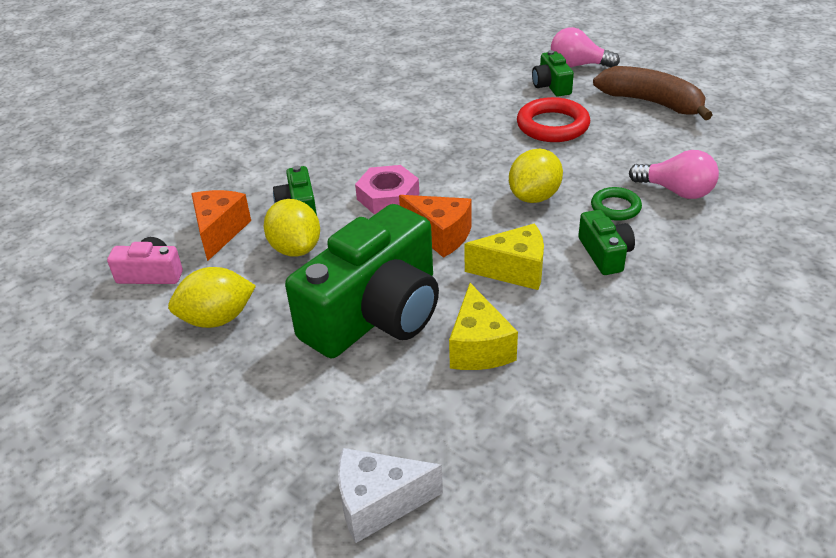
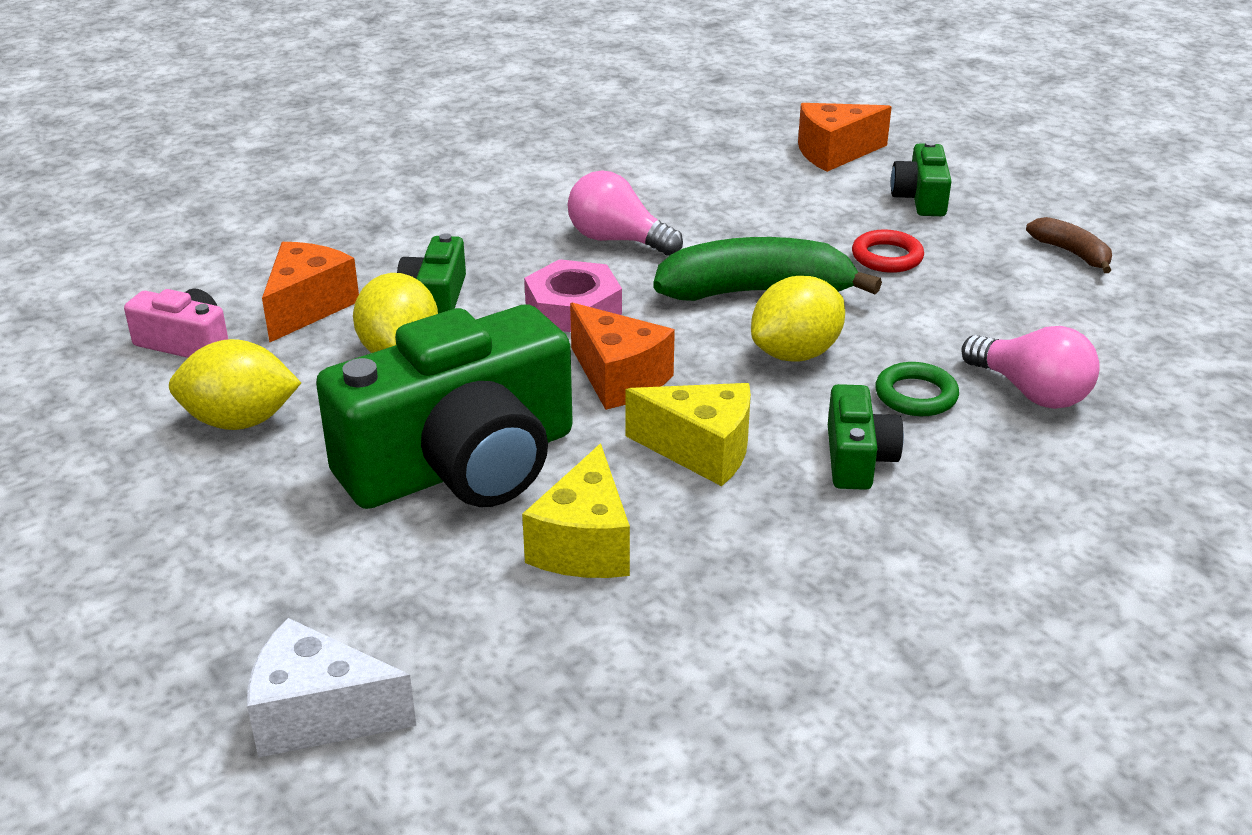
camera: 15 degrees right, 5 degrees down
(487, 67) = (834, 153): none -> orange cheese
(491, 163) = (757, 292): none -> green banana
(552, 125) = (887, 257): red ring -> red ring, size x0.60
(578, 65) = (982, 176): pink light bulb -> pink light bulb (617, 240)
(652, 103) = (1072, 253): brown banana -> brown banana, size x0.51

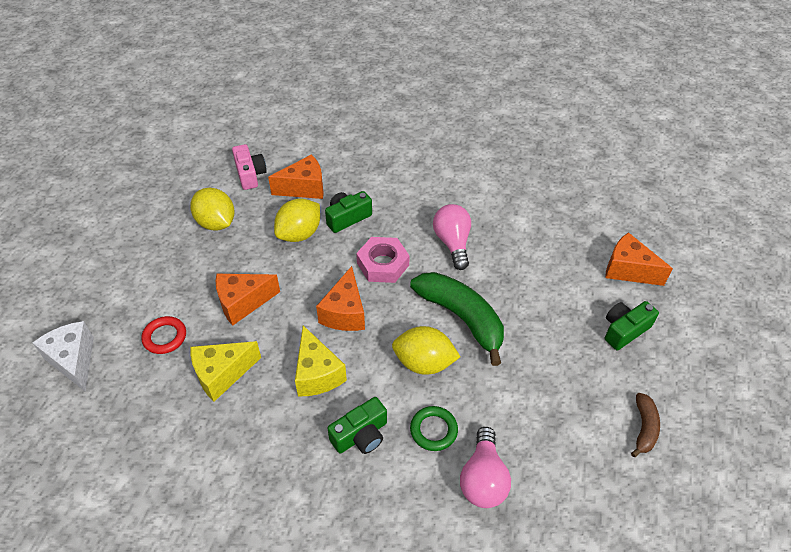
camera: 50 degrees right, 15 degrees up
(462, 464) = (243, 303): green camera -> orange cheese
(887, 257) = (548, 349): red ring -> red ring (165, 337)

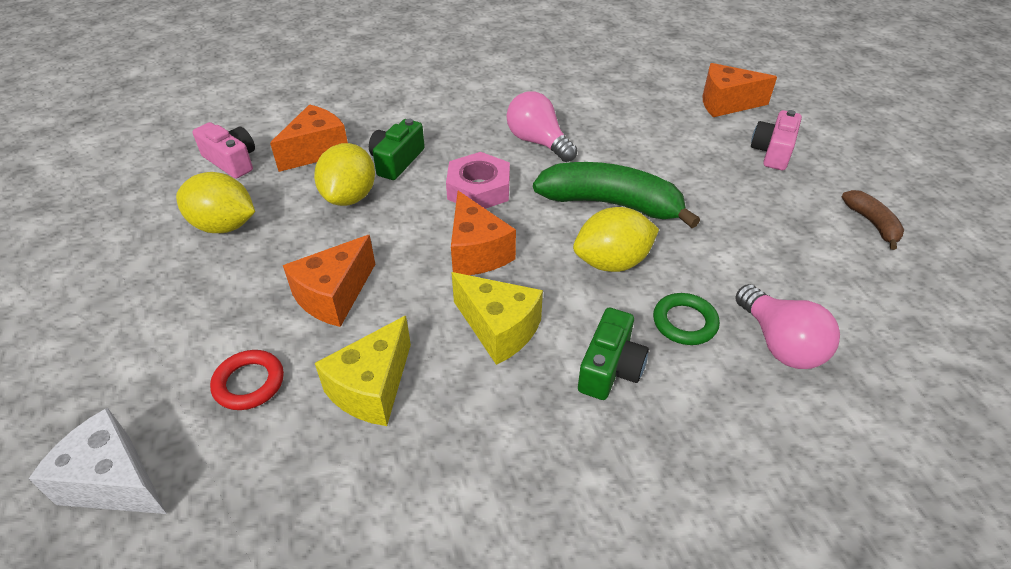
camera: 30 degrees left, 5 degrees down
(624, 330) = (772, 152): green camera -> pink camera

